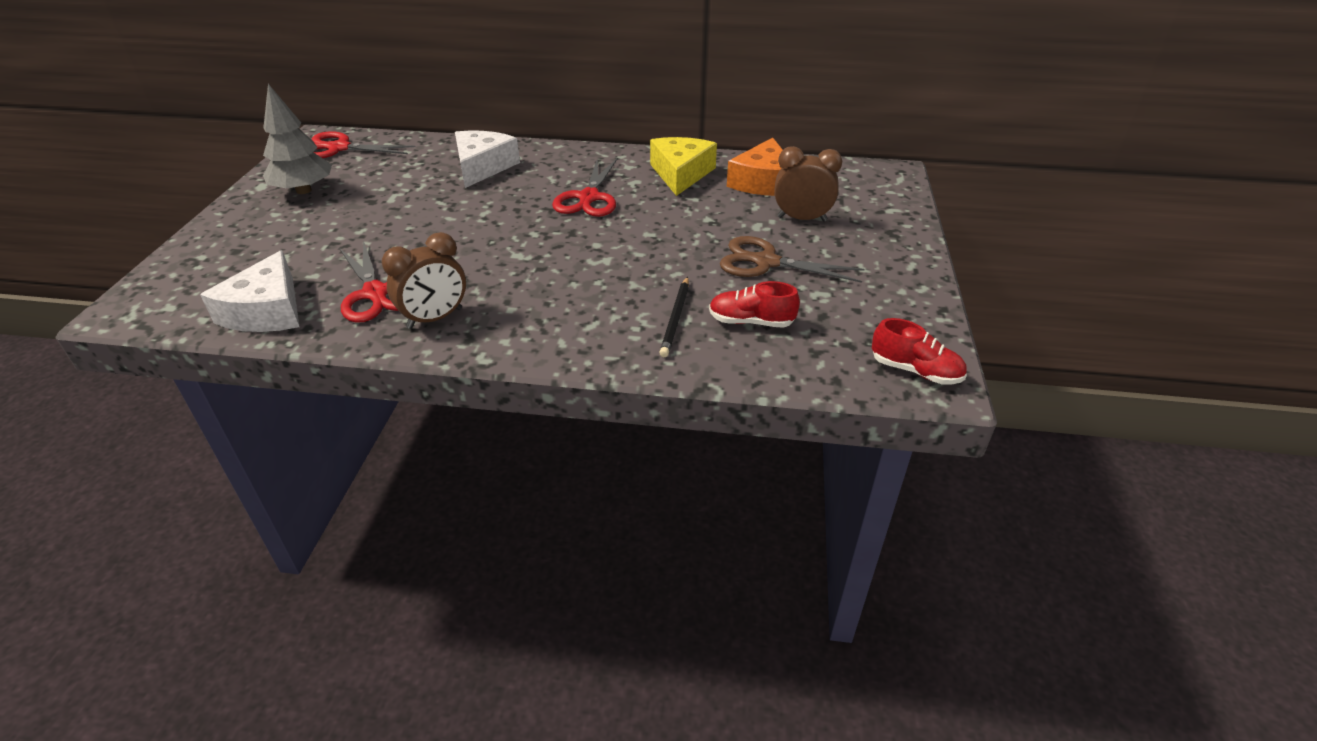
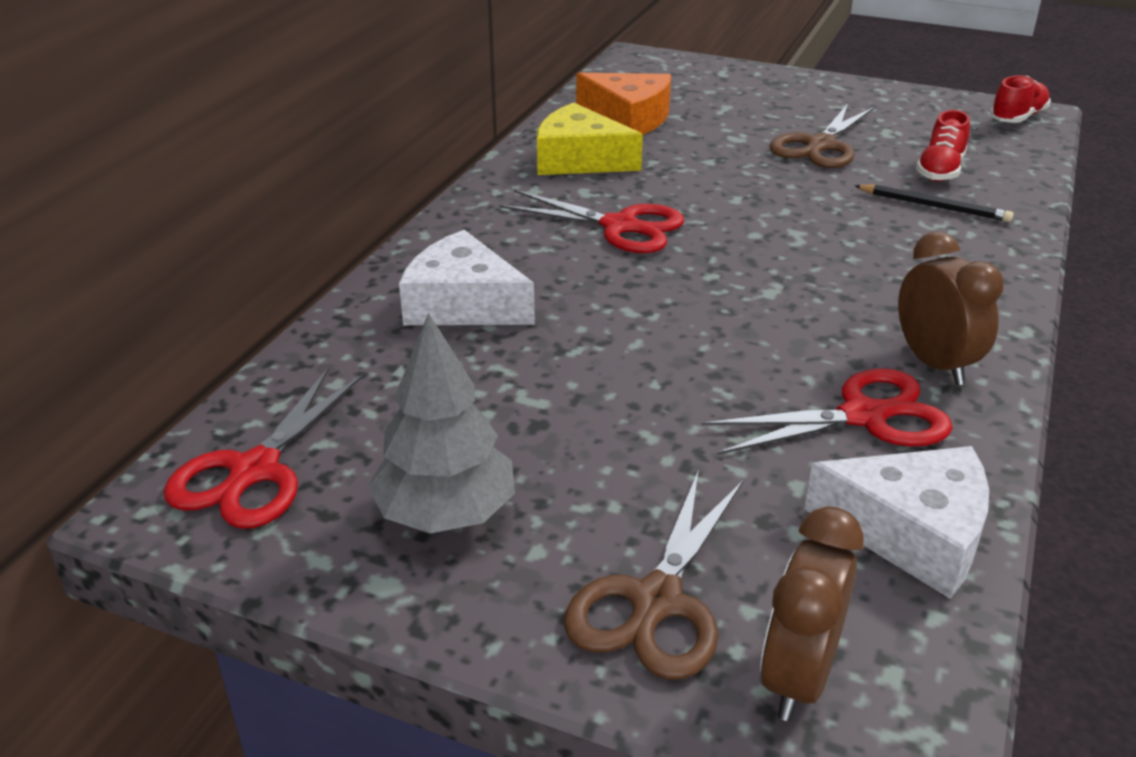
camera: 75 degrees left, 5 degrees down
(234, 244) = (656, 601): none -> brown scissors
(802, 219) = (728, 114): brown clock -> brown clock (798, 677)

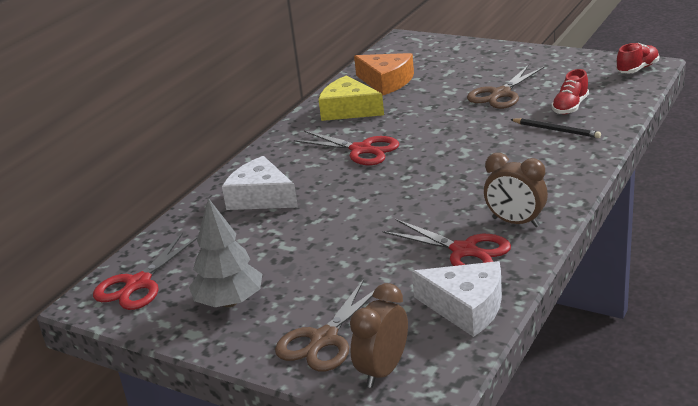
camera: 10 degrees right, 5 degrees down
(863, 416) = (464, 251): red scissors -> red scissors turned 45 degrees clockwise
(934, 364) = (515, 222): brown clock -> brown clock turned 135 degrees clockwise

